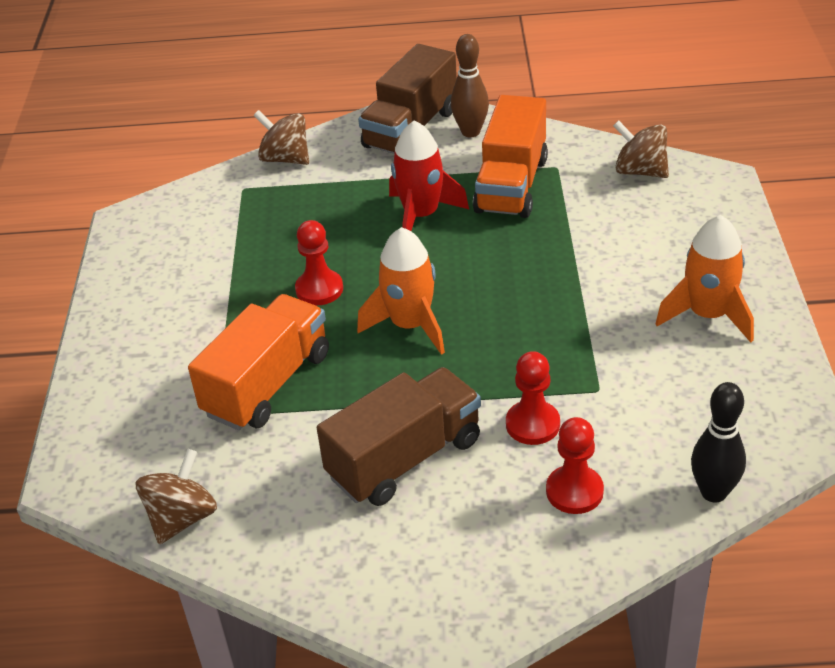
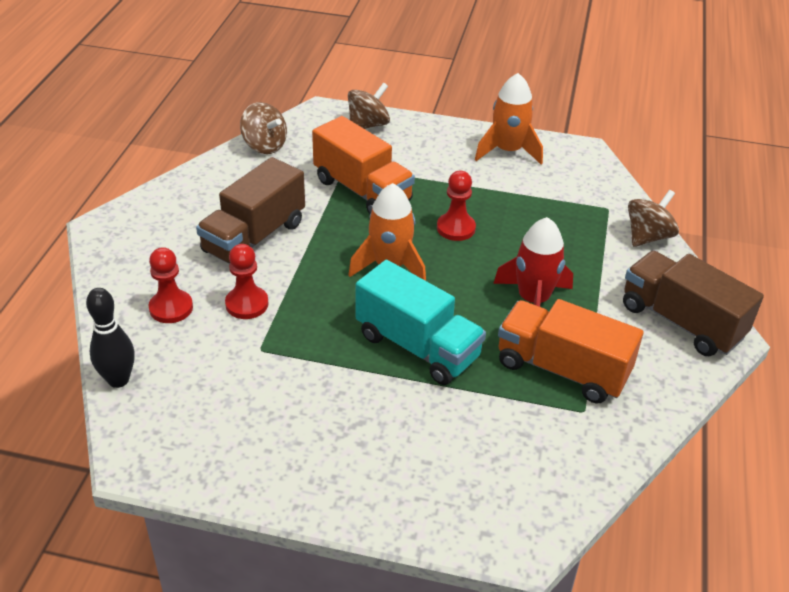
camera: 100 degrees right, 0 degrees up
(404, 458) = (254, 237): brown truck -> brown truck turned 60 degrees clockwise
(470, 132) = (666, 362): brown bowling pin -> none
(530, 277) = (417, 346): none -> turquoise truck
(640, 171) = (556, 476): brown spinning top -> brown spinning top (368, 125)
(708, 315) = (309, 449): orange rocket -> orange rocket (508, 151)

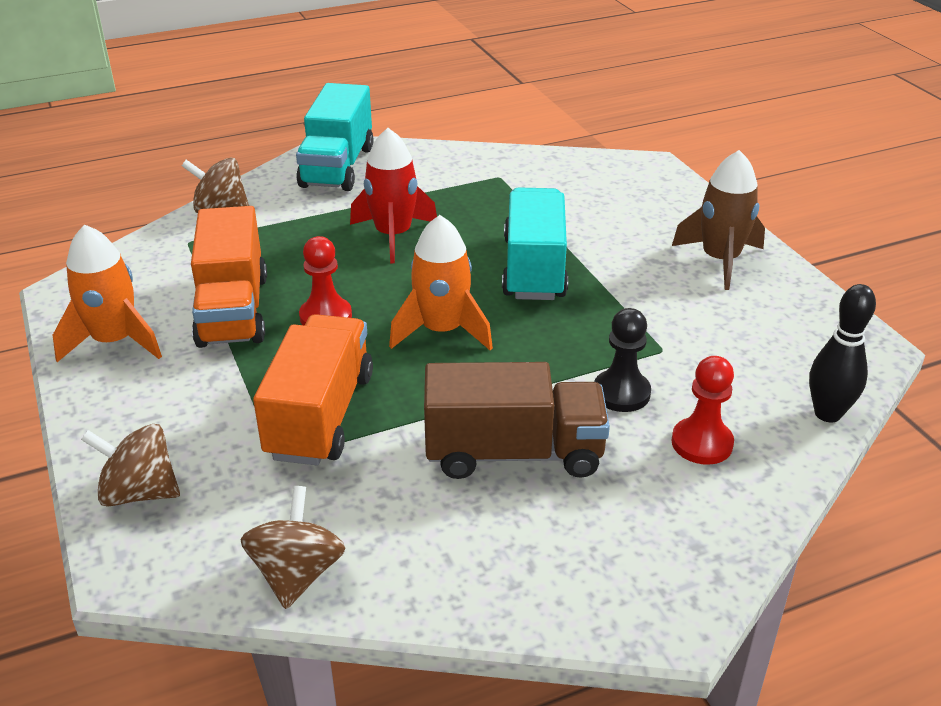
camera: 125 degrees left, 5 degrees down
(247, 304) = (621, 393): red pawn -> black pawn
(318, 462) = (720, 260): none -> brown rocket
(562, 369) = (466, 197): orange truck -> orange truck (233, 310)
(681, 322) = (337, 167): brown truck -> turquoise truck

